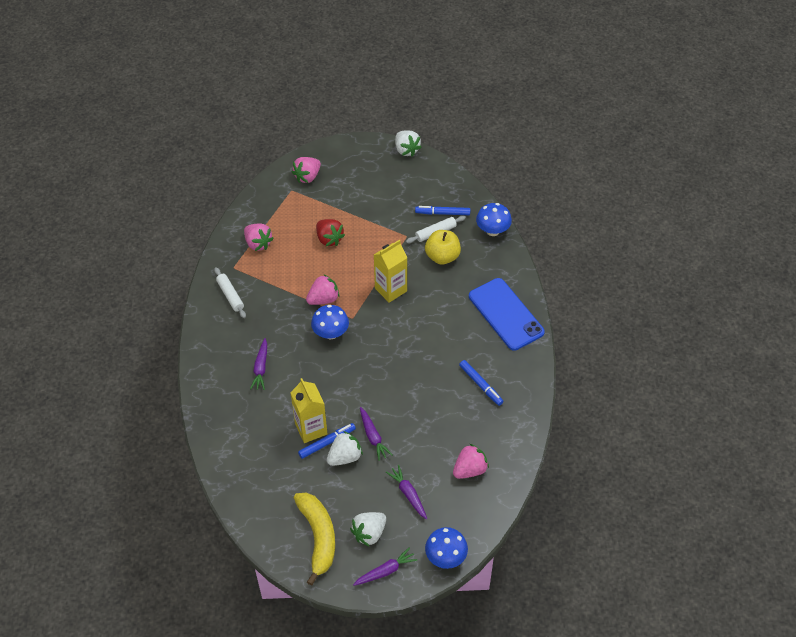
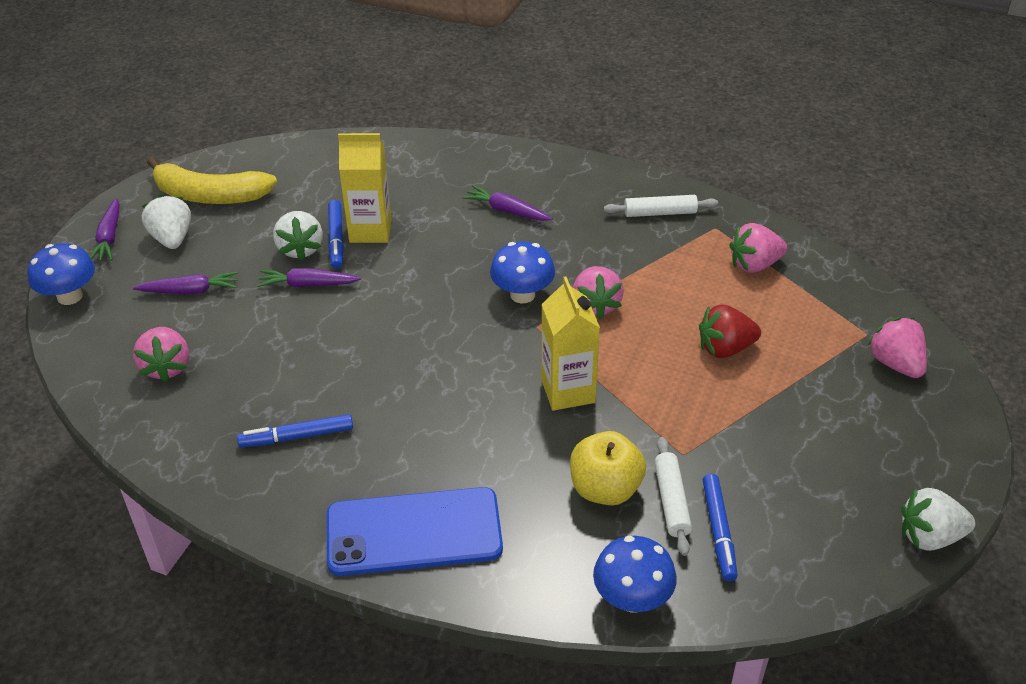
camera: 115 degrees right, 10 degrees down
(442, 213) = (718, 531): blue marker -> blue marker turned 150 degrees clockwise

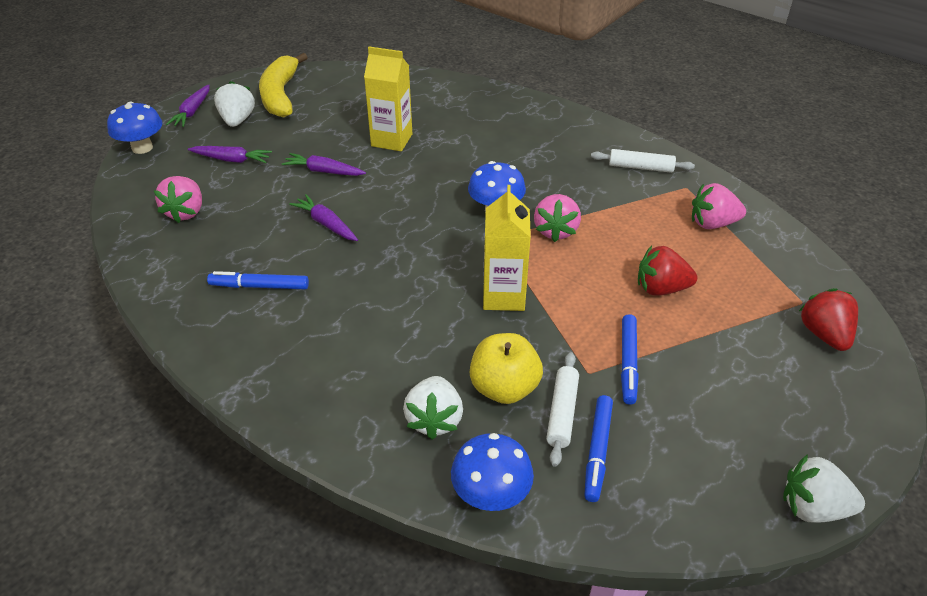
camera: 15 degrees right, 0 degrees up
(210, 195) = (281, 95): yellow banana -> yellow banana turned 60 degrees clockwise
(300, 249) = (330, 144): white strawberry -> white strawberry (434, 419)
(336, 239) = (362, 142): blue marker -> blue marker (628, 363)
(414, 532) = (319, 386): blue phone -> none
(507, 211) = (509, 144): purple carrot -> purple carrot (326, 224)
(896, 364) = (824, 334): pink strawberry -> red strawberry

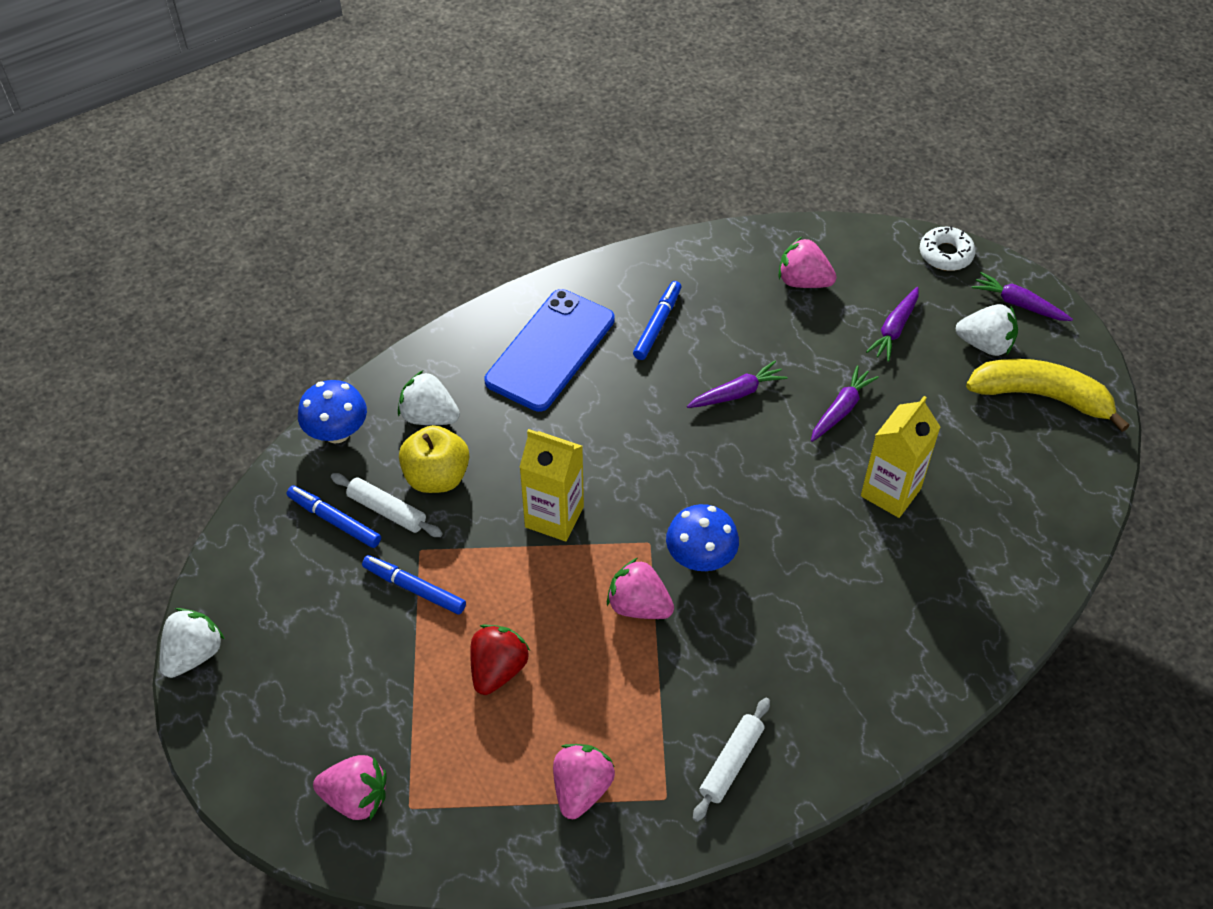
camera: 110 degrees right, 10 degrees up
(142, 148) = (945, 254): blue mushroom -> white donut
(314, 351) = (550, 350): none -> blue phone
(824, 334) = (356, 798): red strawberry -> pink strawberry

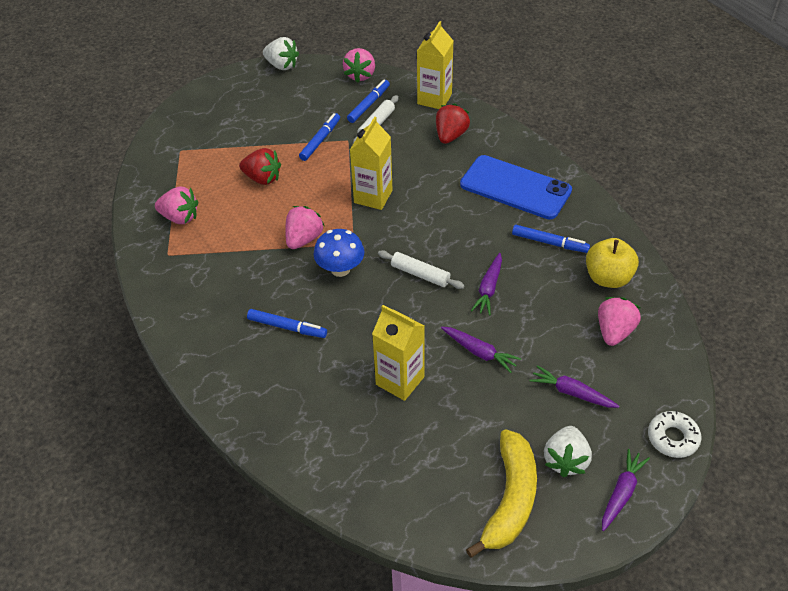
camera: 90 degrees right, 5 degrees down
(337, 432) = (434, 99): blue mushroom -> yellow carton
(356, 798) = (189, 130): pink strawberry -> pink strawberry (360, 75)
(429, 416) = (450, 136): white strawberry -> red strawberry
(437, 477) = (402, 143): yellow apple -> yellow apple (608, 278)
(731, 763) = (186, 285): white rolling pin -> white rolling pin (420, 274)
(737, 393) = (488, 289): purple carrot -> purple carrot turned 45 degrees clockwise
(810, 621) = (287, 327): none -> blue marker

